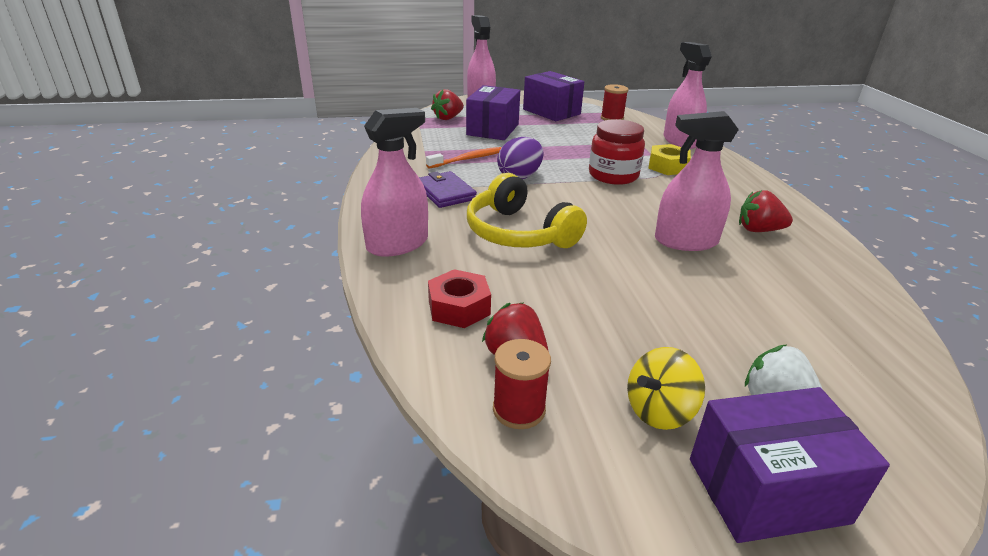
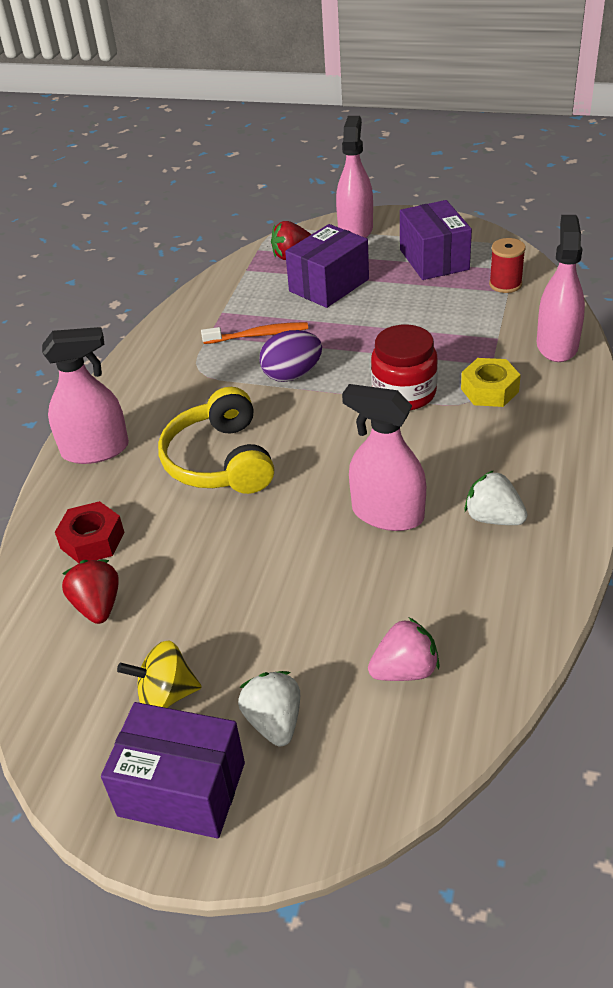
camera: 30 degrees right, 10 degrees up
(445, 193) = (192, 386): purple wallet -> none
(519, 409) = (59, 656): red spool -> none
(758, 230) = (493, 518): red strawberry -> white strawberry
(824, 335) = (405, 670): none -> pink strawberry

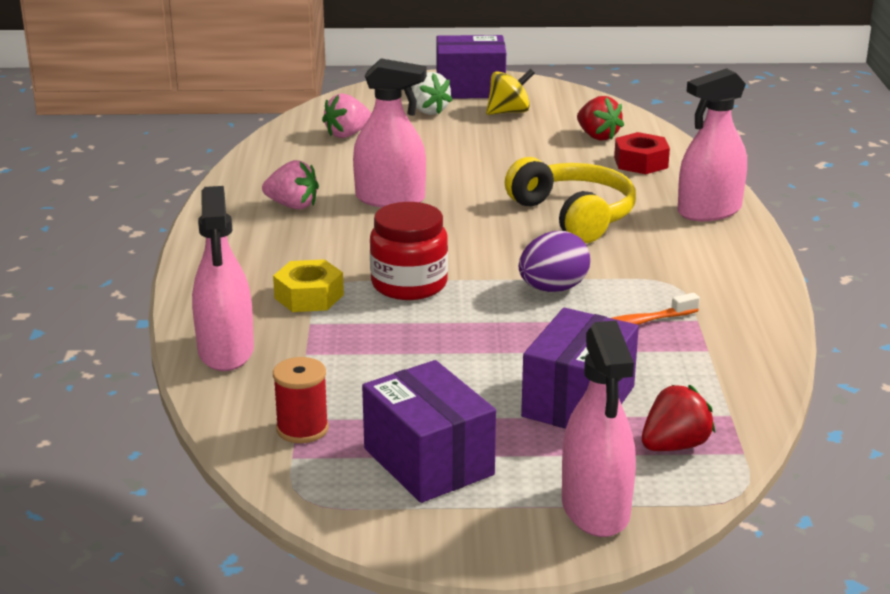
camera: 160 degrees right, 15 degrees down
(493, 518) = (292, 206): white strawberry -> pink strawberry

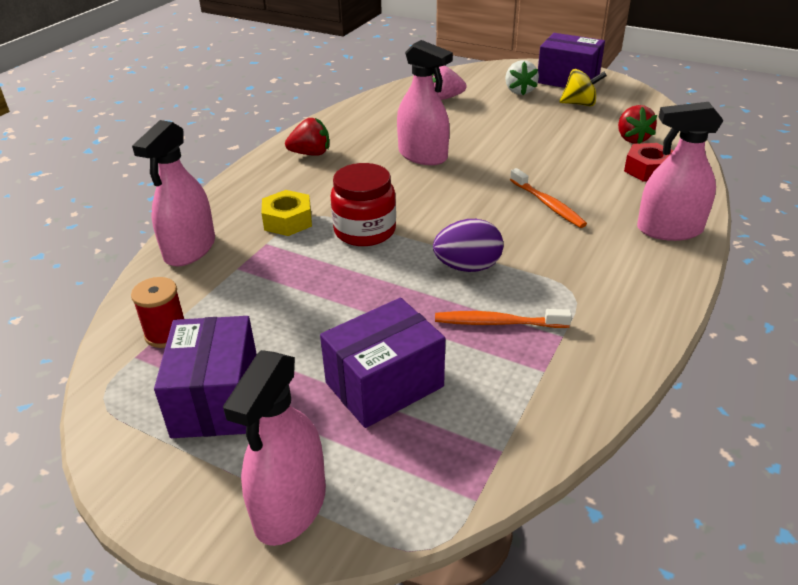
camera: 30 degrees right, 10 degrees up
(292, 206) = (352, 145): pink strawberry -> none
(574, 215) = (548, 204): yellow headphones -> orange toothbrush
(674, 446) = (420, 465): red strawberry -> red strawberry (310, 154)

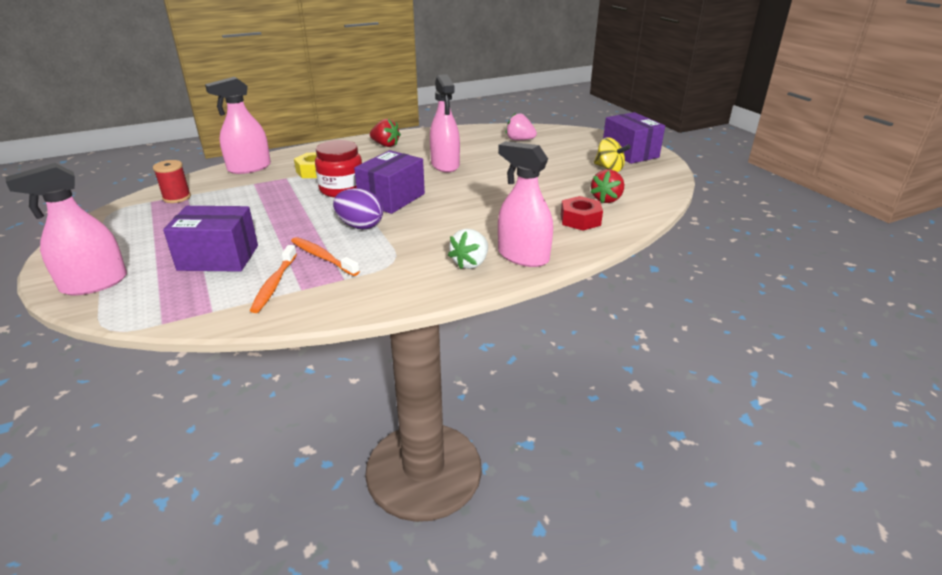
camera: 35 degrees right, 5 degrees down
(216, 399) = (146, 231): purple box -> purple box (391, 198)
(519, 91) = (579, 150): white strawberry -> white strawberry (470, 263)
(548, 204) = (470, 214): orange toothbrush -> orange toothbrush (274, 284)

